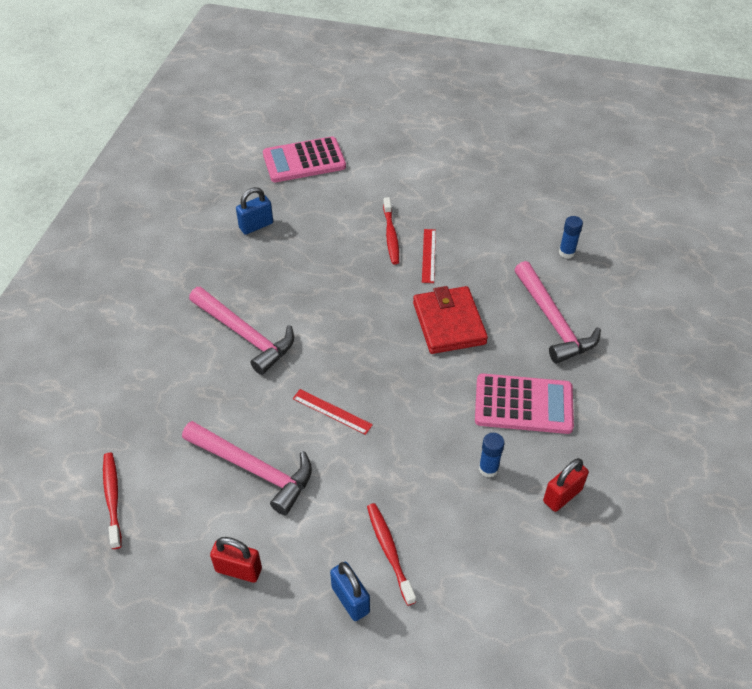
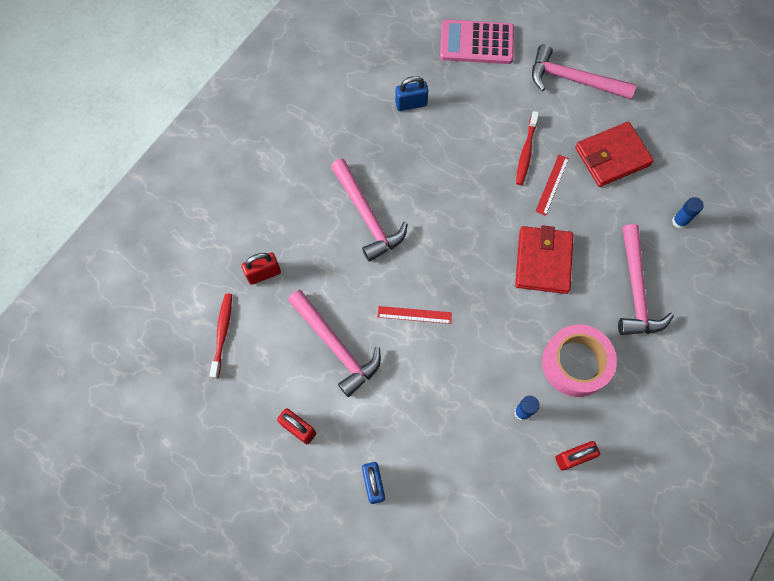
camera: 20 degrees right, 20 degrees up
(144, 422) = (263, 274): none -> red padlock
(332, 411) = (414, 314): red ruler -> red ruler turned 45 degrees counterclockwise
(389, 551) = (417, 455): red toothbrush -> none
(411, 166) = (573, 79): none -> pink hammer
(477, 217) = (612, 156): none -> red wallet
(523, 405) = (575, 363): pink calculator -> pink tape

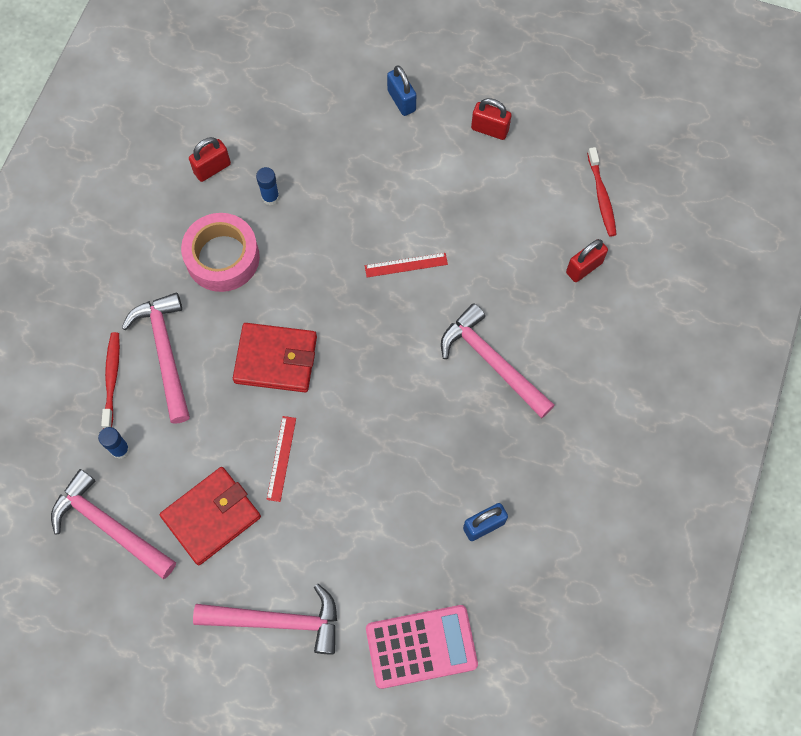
camera: 165 degrees right, 0 degrees up
(336, 346) = (479, 213): pink hammer -> pink hammer (109, 526)
(526, 152) = (321, 494): red toothbrush -> red toothbrush (112, 378)
(543, 261) = (276, 359): red wallet -> red wallet turned 75 degrees counterclockwise

